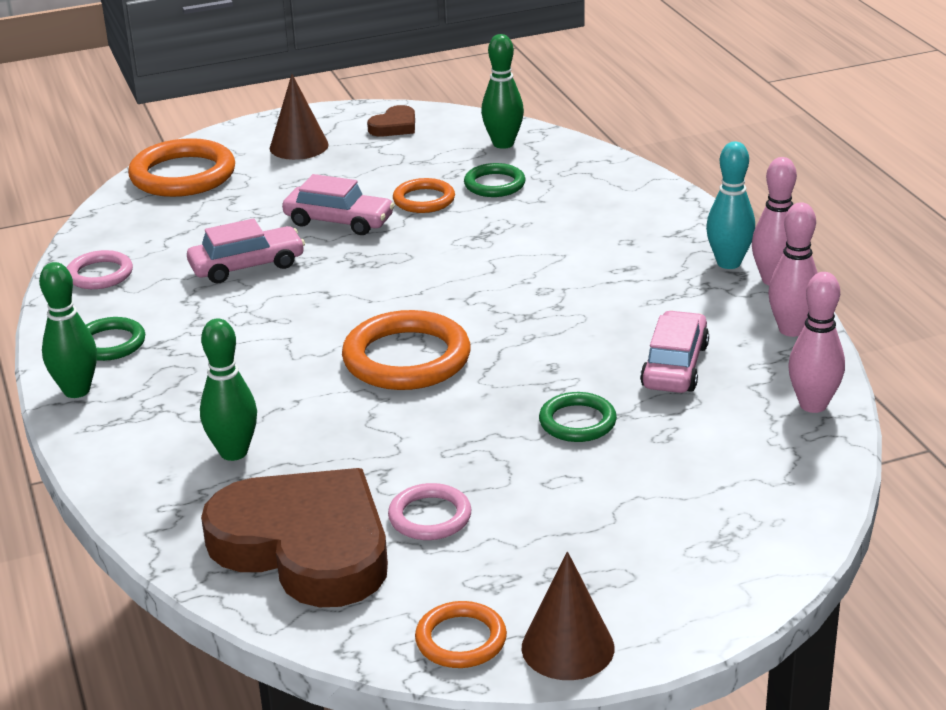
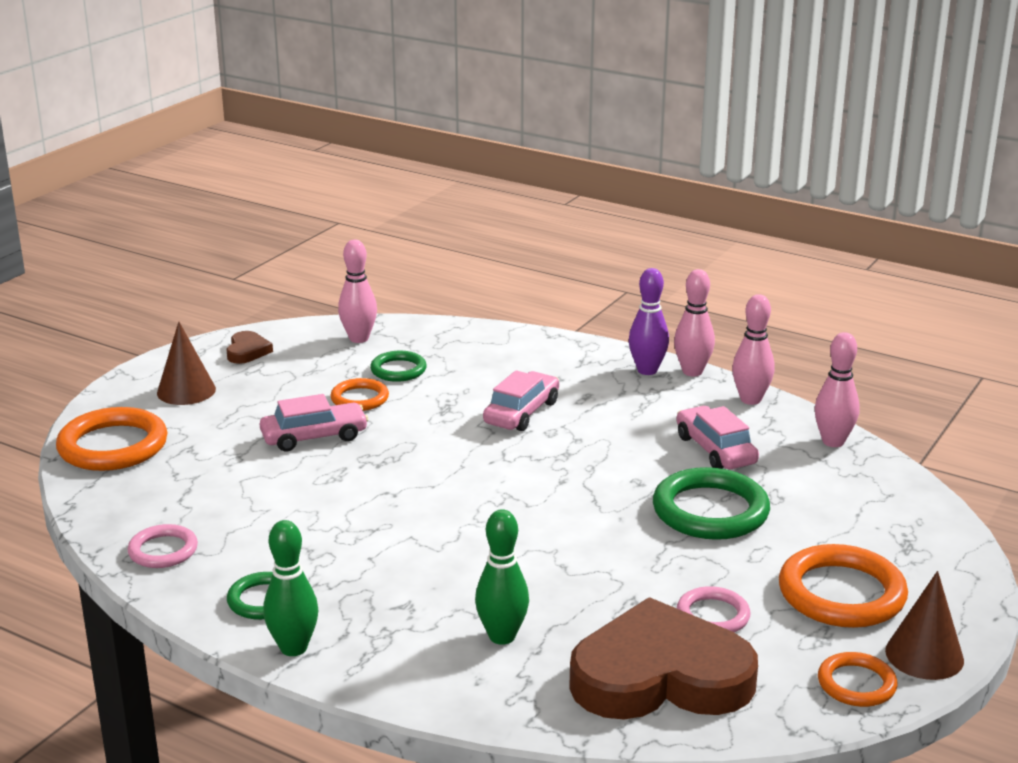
camera: 40 degrees left, 5 degrees down
(247, 266) = (289, 497): pink car -> pink car (521, 412)
(406, 358) = (526, 516): orange ring -> orange ring (841, 593)
(503, 144) = (359, 338): green bowling pin -> pink bowling pin
(577, 422) = (710, 511): green ring -> green ring, size x1.76
(728, 263) = (647, 370): turquoise bowling pin -> purple bowling pin

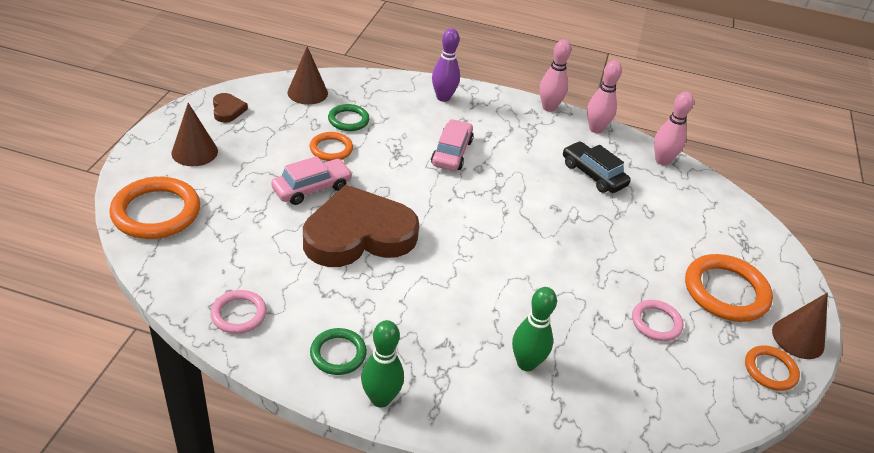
camera: 20 degrees left, 15 degrees up
(359, 338) = (307, 93): pink bowling pin -> brown cone
(647, 370) = (519, 108): purple bowling pin -> purple bowling pin (443, 97)
(660, 676) = (647, 383): brown heart -> brown heart (358, 234)
(710, 511) = (613, 229): green ring -> none
(715, 450) = (593, 175): pink car -> black car

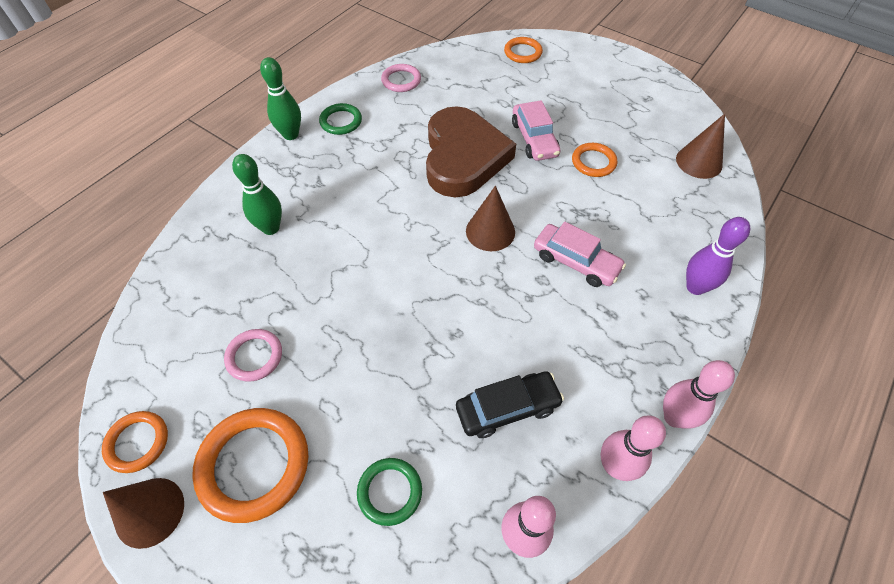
camera: 115 degrees right, 15 degrees up
(156, 212) = (522, 52): orange ring -> orange ring, size x0.57
(194, 152) = (598, 77): brown cone -> brown cone (490, 231)
(228, 110) = (664, 102): brown heart -> none
(348, 120) = (645, 185): green ring -> green ring (390, 492)

